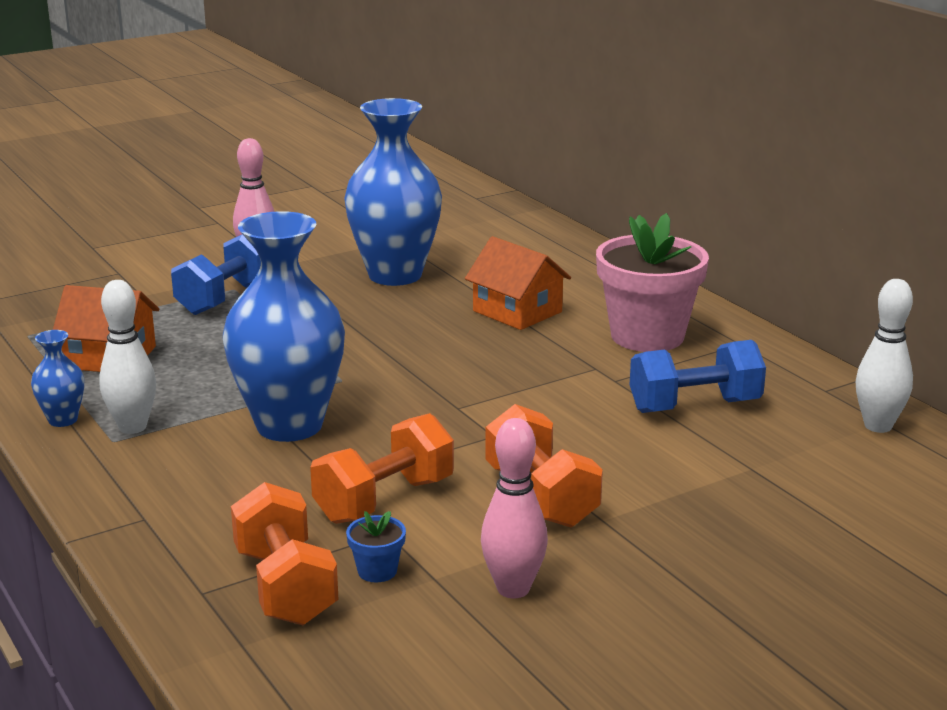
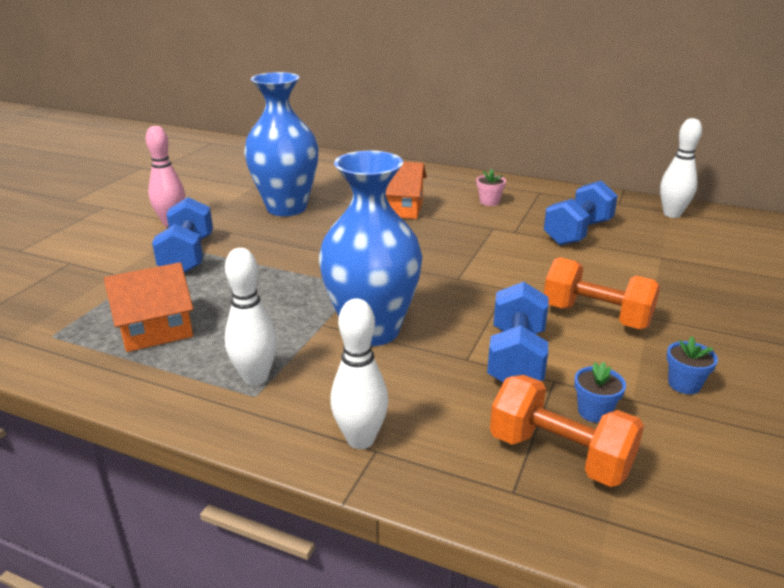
camera: 35 degrees left, 5 degrees up
(63, 420) = (186, 395): blue vase -> none
(144, 506) = (360, 439): none -> white bowling pin
(384, 500) = (516, 358): orange dumbbell -> blue dumbbell
(513, 589) = (684, 384): pink bowling pin -> blue flower pot
(647, 336) = (489, 202): pink flower pot -> pink flower pot, size x0.40

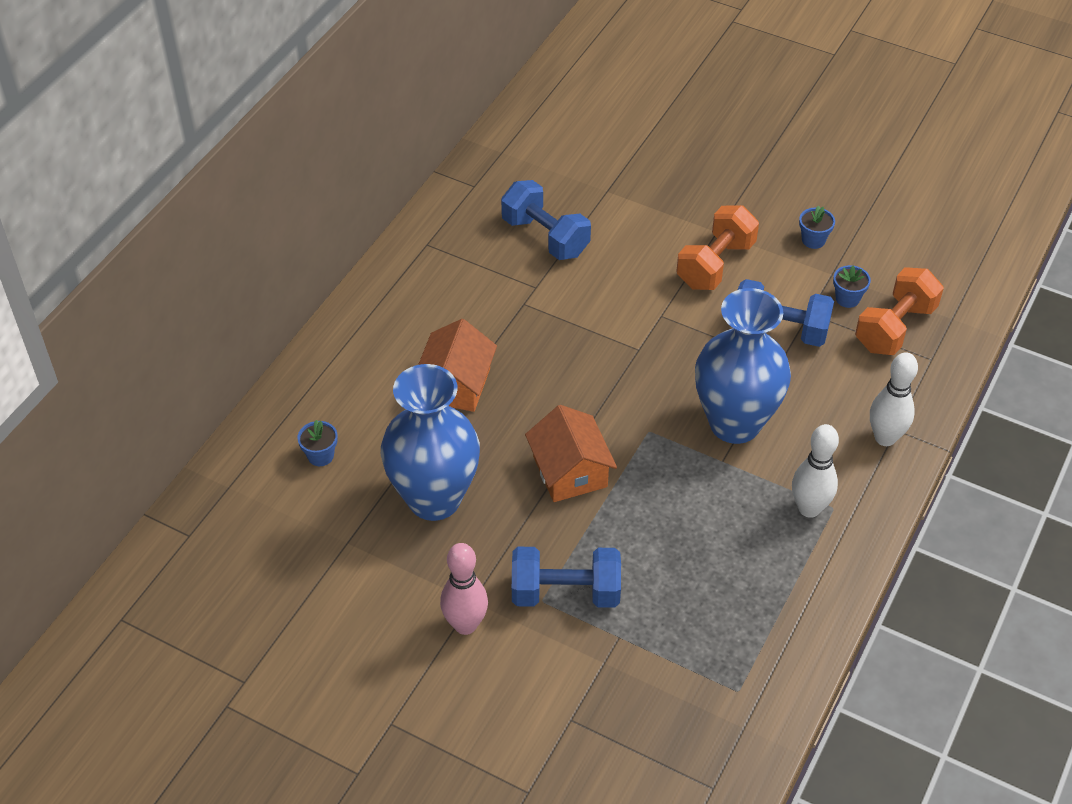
camera: 85 degrees left, 20 degrees up
(156, 329) = (728, 598): orange house -> orange house (570, 471)
(326, 175) = (320, 456): none -> blue flower pot
(489, 202) = (449, 295): pink flower pot -> none
(672, 214) = (509, 153): white bowling pin -> none

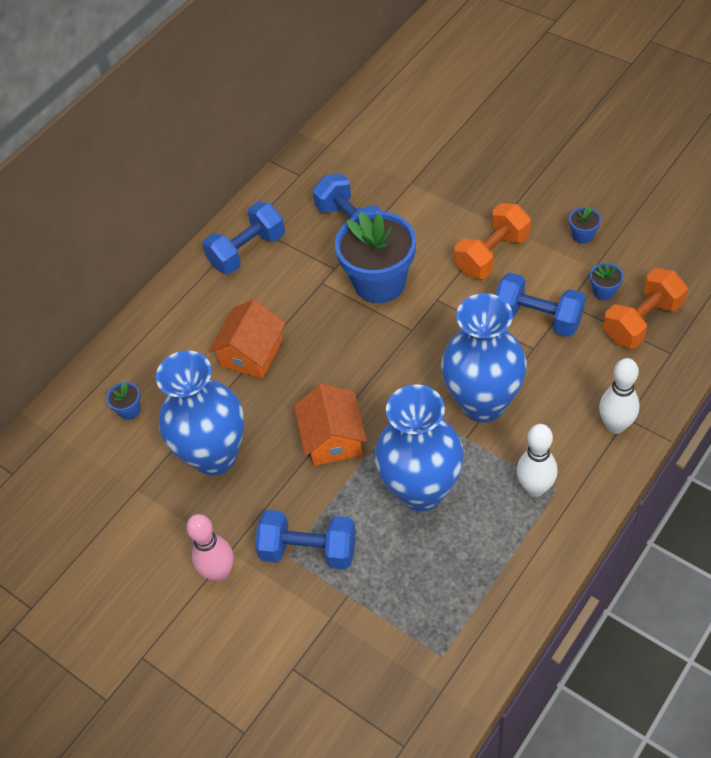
camera: 15 degrees right, 5 degrees up
(428, 272) = (247, 251): none -> blue dumbbell
(592, 300) = (379, 282): none -> blue flower pot
(682, 520) = (422, 490): none -> blue vase

